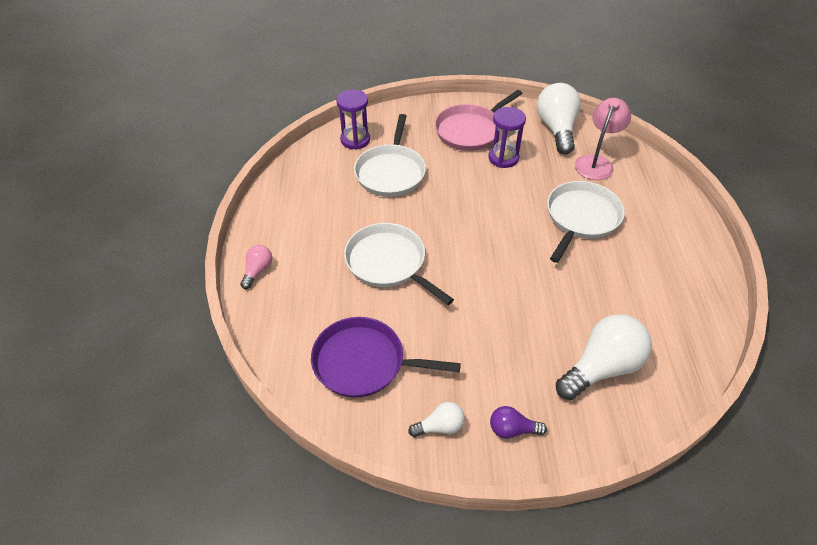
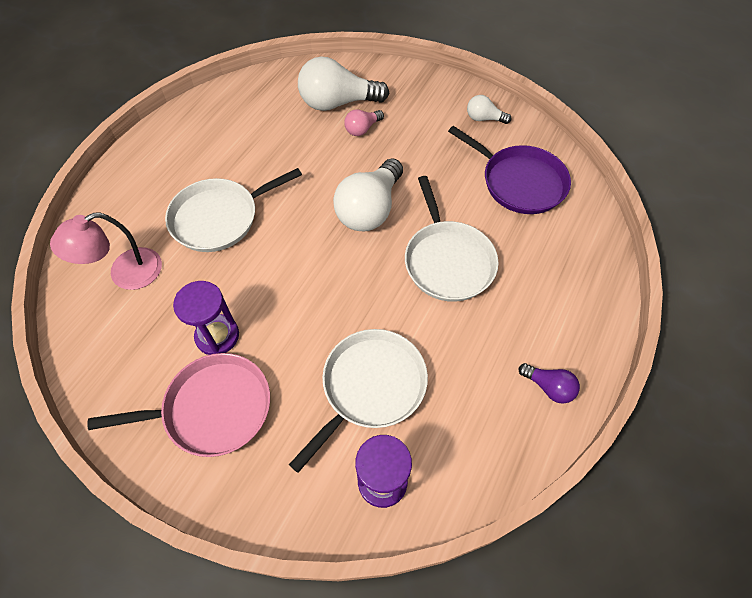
camera: 150 degrees left, 10 degrees up
(258, 271) = (593, 316): pink light bulb -> pink light bulb (362, 129)
(512, 429) = (434, 97): purple light bulb -> purple light bulb (548, 387)
(556, 129) = (108, 348): white light bulb -> white light bulb (370, 209)

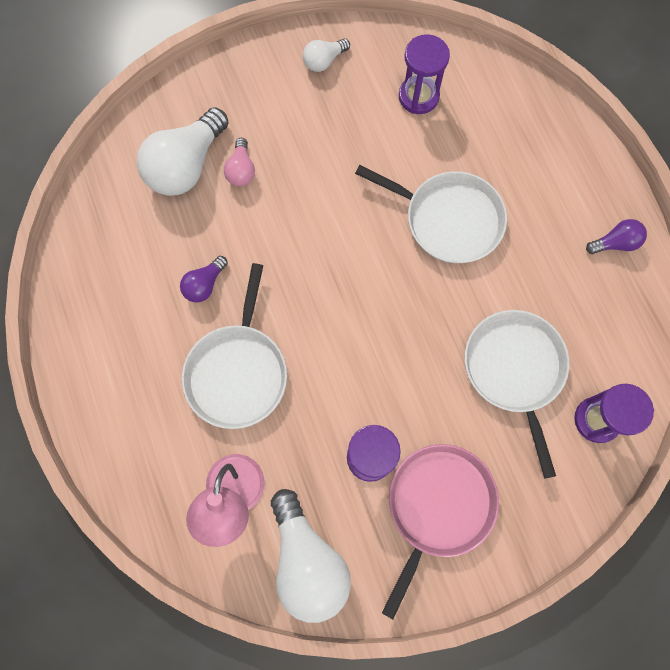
camera: 50 degrees left, 15 degrees up
(266, 162) = (205, 284): none -> purple light bulb
(370, 209) = (342, 237): white light bulb -> white light bulb (307, 560)
(519, 182) = (418, 96): purple pan -> purple hourglass

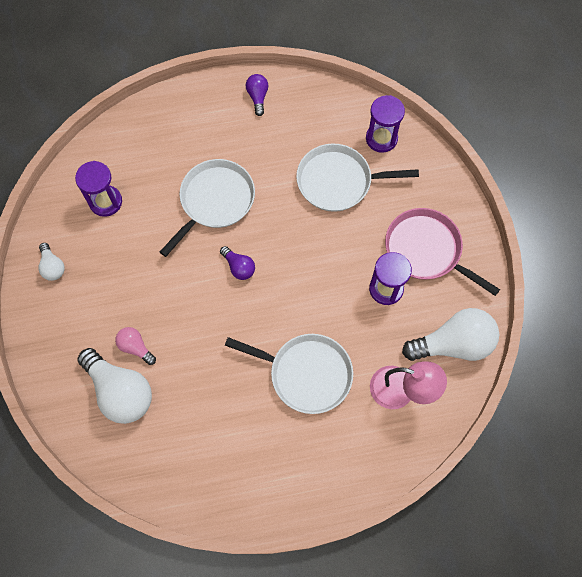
camera: 80 degrees left, 5 degrees down
(205, 284) = (229, 390): purple light bulb -> purple light bulb (239, 267)
(241, 170) = (136, 347): pink light bulb -> pink light bulb turned 150 degrees counterclockwise

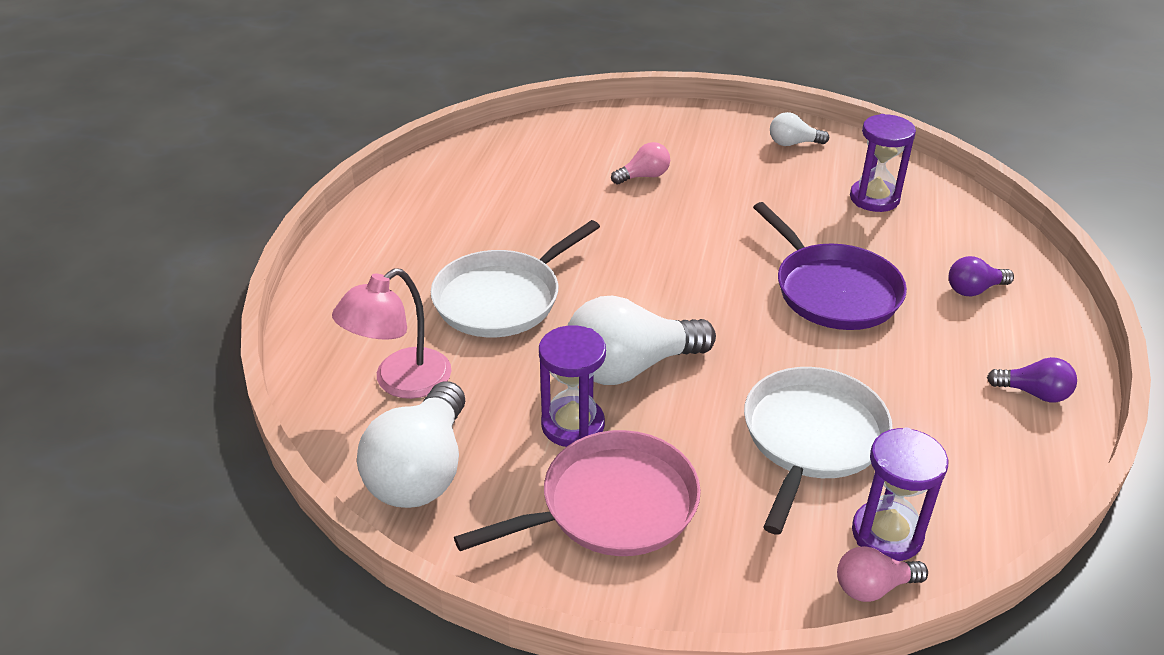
camera: 115 degrees right, 30 degrees down
(120, 391) = (595, 155): white light bulb -> white light bulb (630, 367)
(215, 201) = (832, 290): white pan -> purple pan
(239, 267) = (707, 284): purple light bulb -> purple light bulb (974, 290)
(413, 137) = (873, 587): none -> pink light bulb

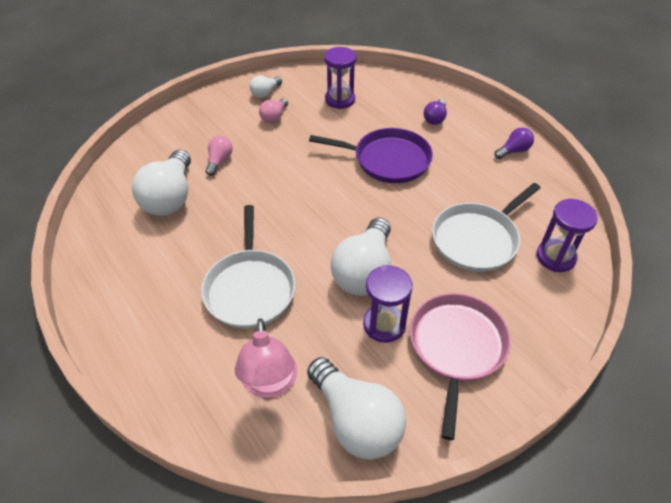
camera: 50 degrees left, 10 degrees up
(551, 178) = (170, 197): none -> white light bulb
(812, 438) = (477, 239): white pan -> white pan turned 105 degrees counterclockwise
(873, 587) = (582, 284): pink light bulb -> pink light bulb (274, 117)

